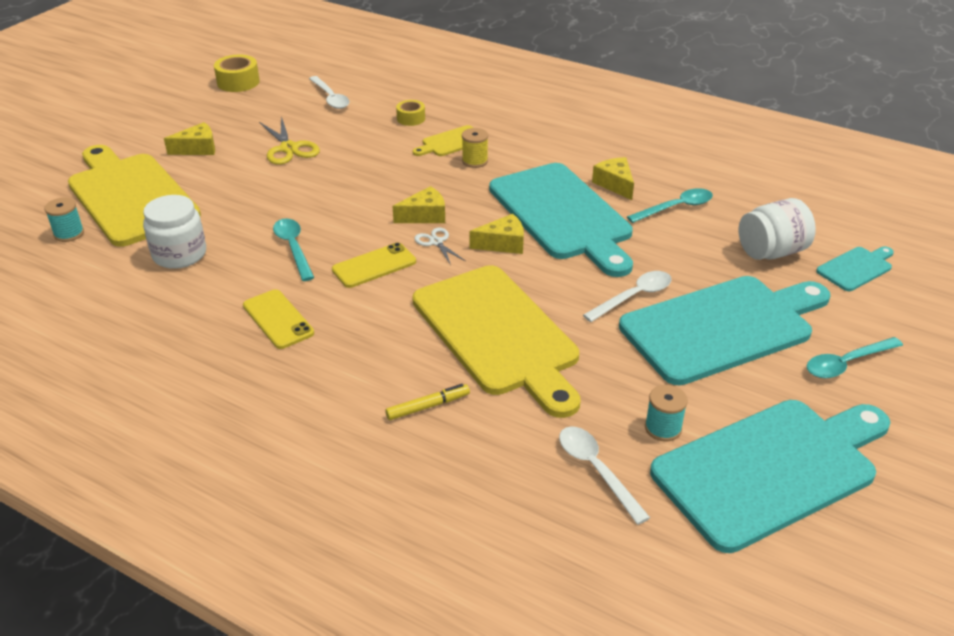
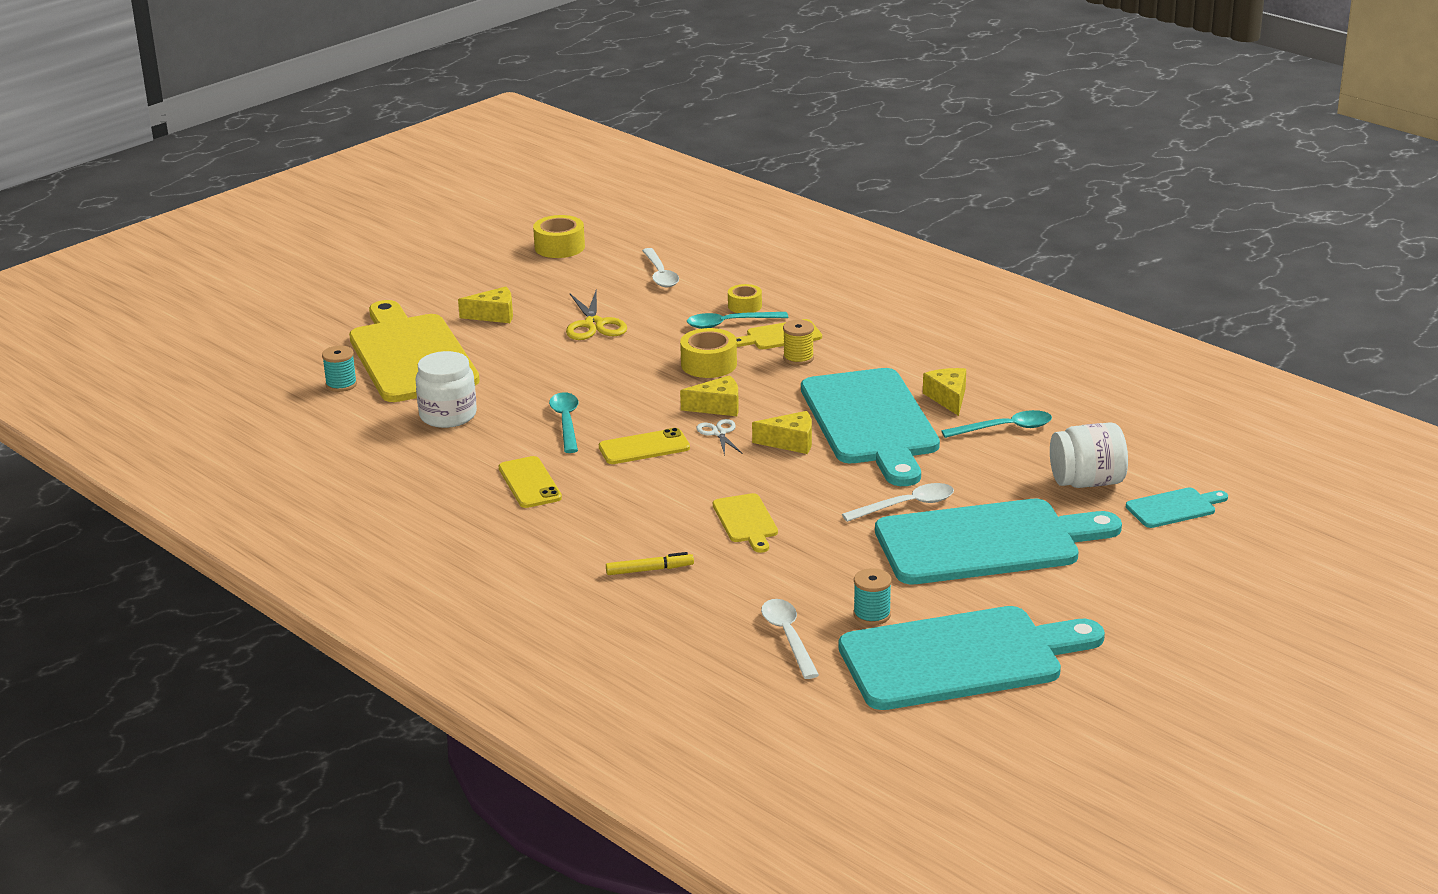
camera: 15 degrees right, 10 degrees down
(401, 175) = (709, 364): none -> yellow tape
(498, 334) = (746, 521): yellow cutting board -> yellow cutting board, size x0.44
(846, 363) = (1098, 588): turquoise spoon -> turquoise spoon (729, 324)

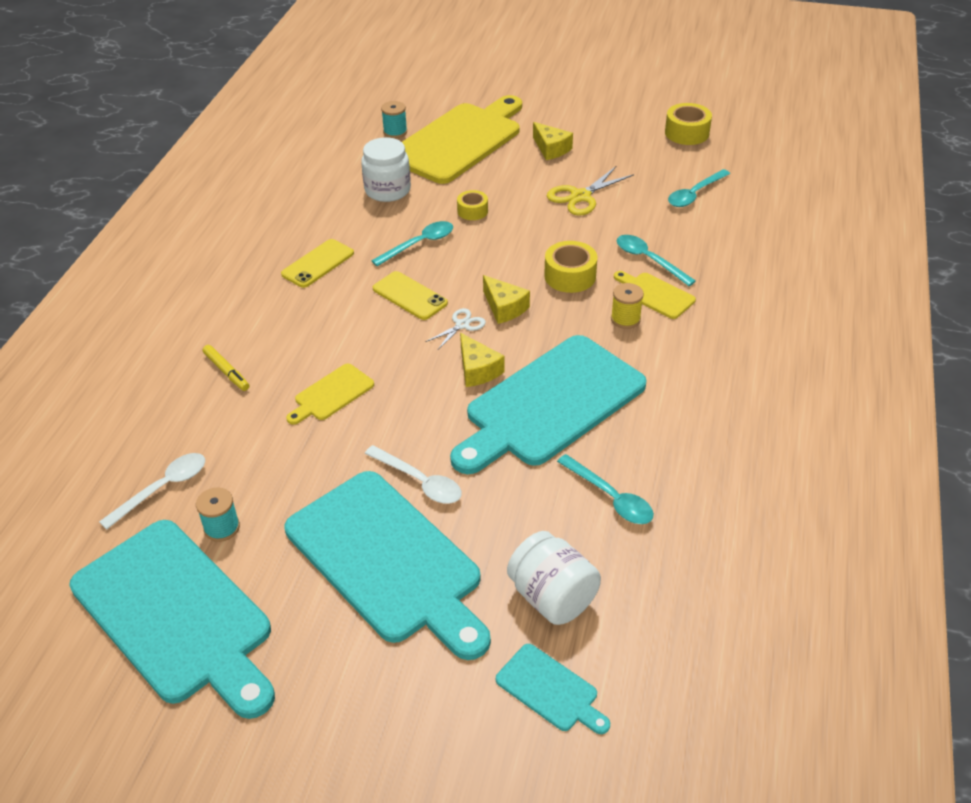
camera: 60 degrees right, 15 degrees up
(660, 274) = (695, 194): white spoon -> turquoise spoon
(744, 306) = (687, 256): yellow tape -> yellow tape (472, 211)
(948, 398) = (636, 437): yellow cheese -> none

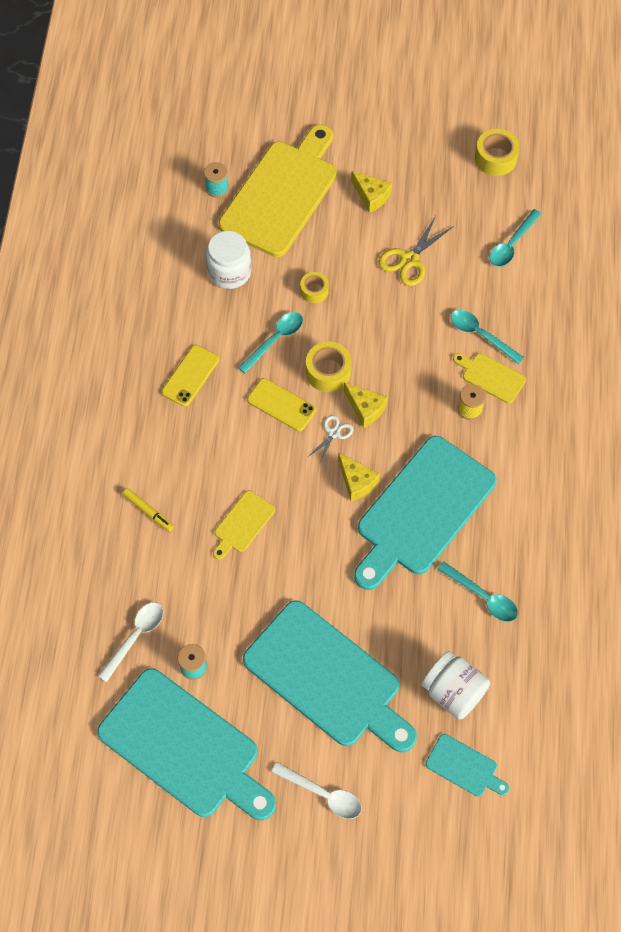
camera: 10 degrees left, 20 degrees up
(419, 481) = (334, 602): white spoon -> white spoon (323, 794)
(570, 276) = (415, 363): yellow tape -> yellow tape (328, 372)

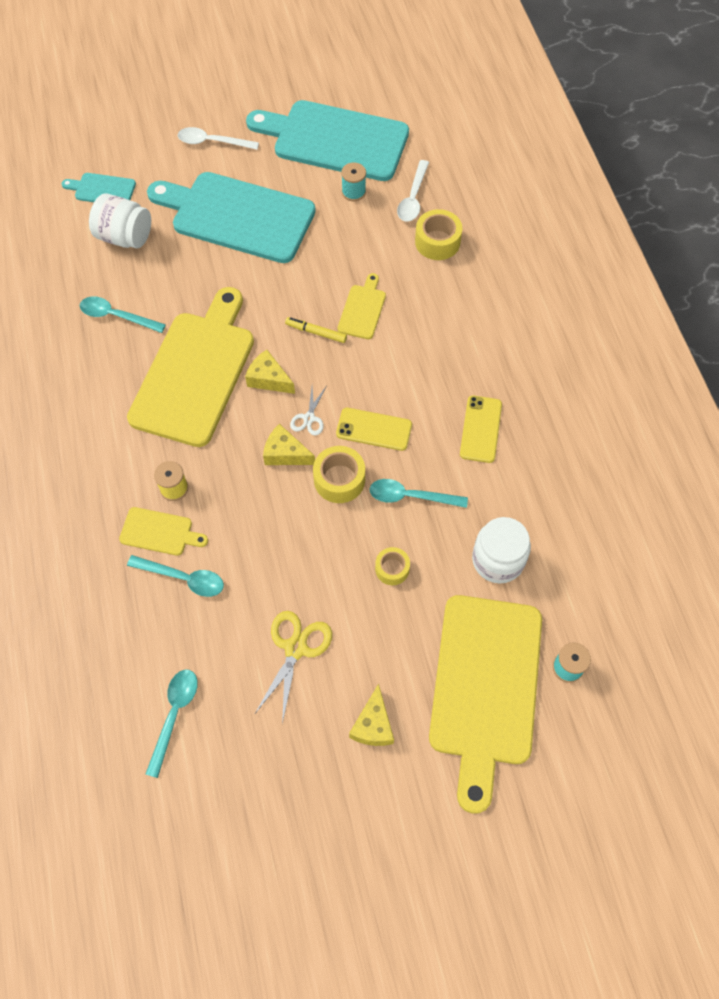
camera: 160 degrees right, 0 degrees up
(148, 511) = (454, 293): yellow marker -> yellow marker (316, 332)
(275, 340) = (410, 496): turquoise spoon -> turquoise spoon turned 75 degrees clockwise
(371, 196) = (373, 725): yellow cheese -> yellow cheese turned 105 degrees counterclockwise
(422, 510) = (195, 372): turquoise cutting board -> yellow cutting board
(495, 158) = (227, 848): yellow tape -> yellow tape (437, 242)

